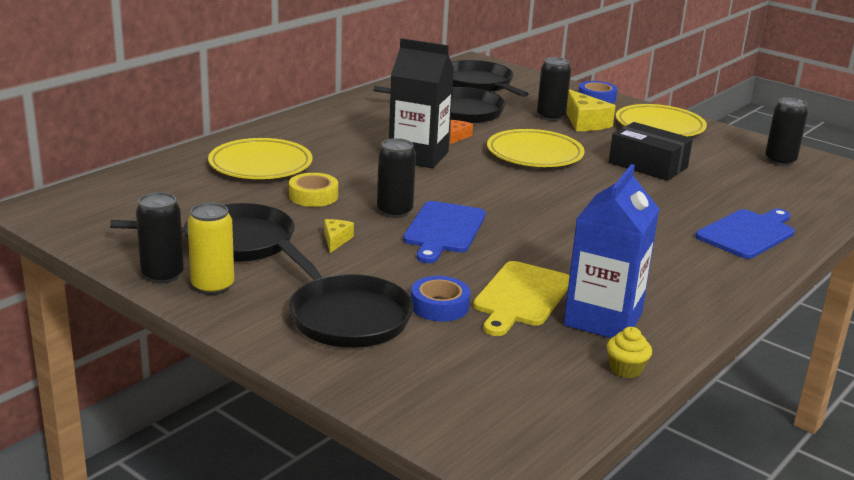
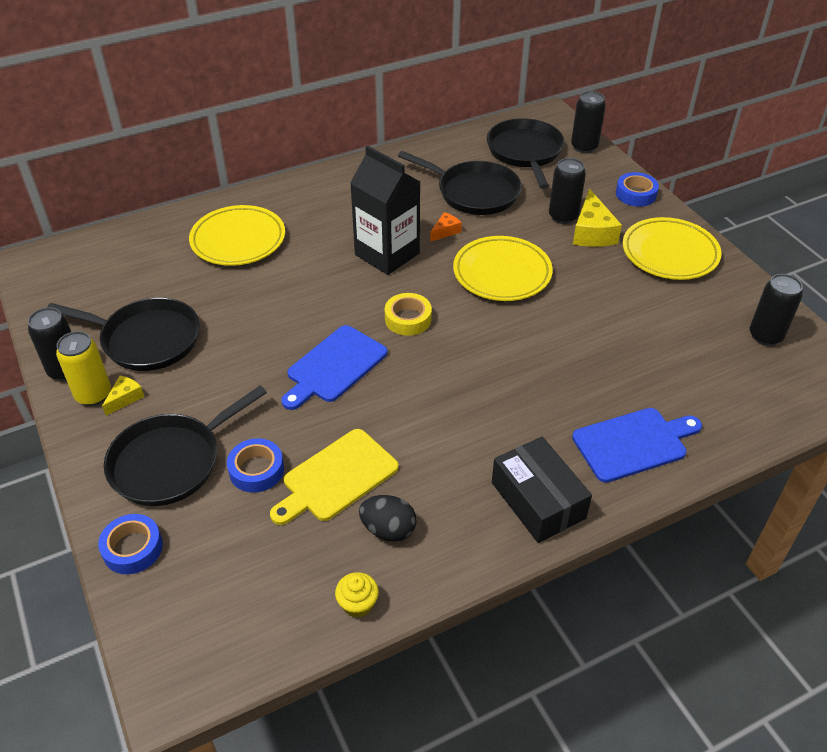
camera: 25 degrees right, 20 degrees up
(313, 196) = (254, 293): yellow tape -> yellow tape (408, 319)
(336, 240) = (231, 358): yellow cheese -> yellow cheese (125, 398)
(346, 316) = (170, 462): black pan -> black pan turned 60 degrees clockwise
(369, 380) = (132, 548): none -> blue tape
(394, 211) = (309, 330): black can -> black can (584, 147)
(603, 319) = (388, 530): blue carton -> black egg
(648, 165) = (608, 313): black box -> black box (538, 500)

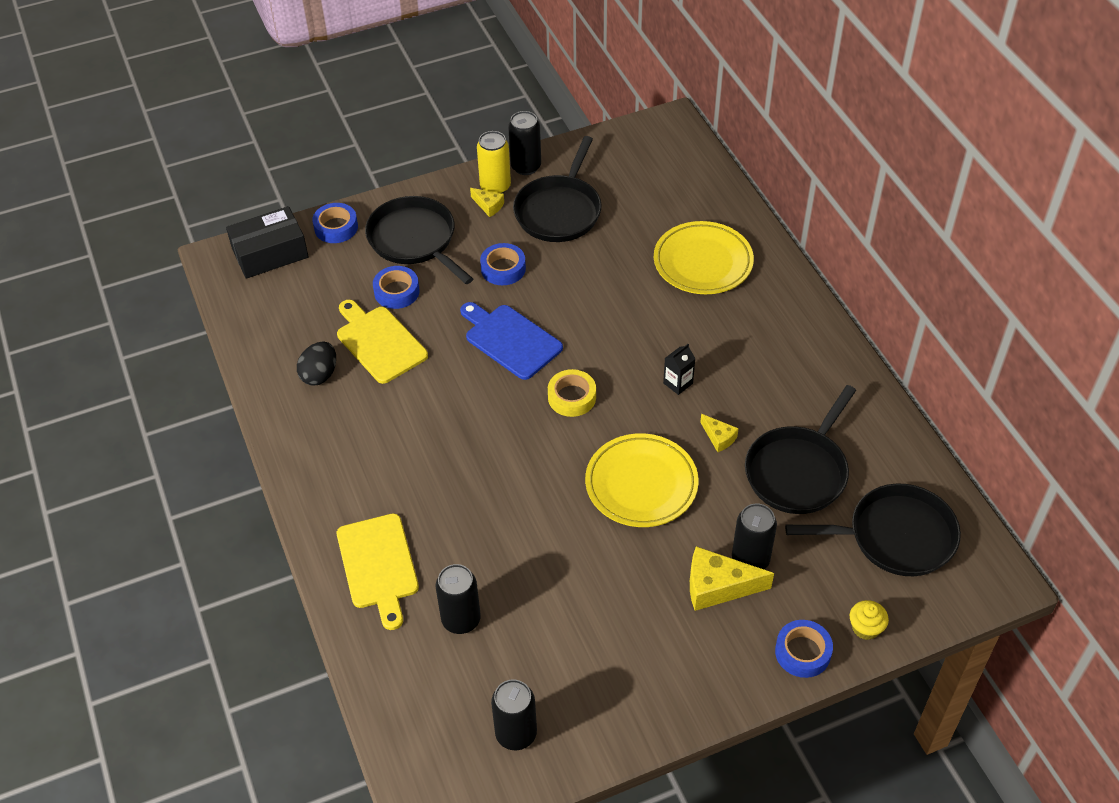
camera: 95 degrees right, 5 degrees up
(229, 379) = (503, 269): none -> blue tape
(357, 604) = (257, 355): yellow cupcake -> yellow cupcake (865, 628)
(387, 254) = (678, 383): black carton -> black carton, size x0.41
(445, 231) = (719, 437): orange cheese -> yellow cheese
(538, 500) = (328, 479): black box -> black box (270, 253)
(584, 147) = (916, 609): black can -> black can (461, 619)
(633, 443) = (378, 565): blue cutting board -> yellow cutting board
(669, 253) = (674, 665): yellow plate -> none

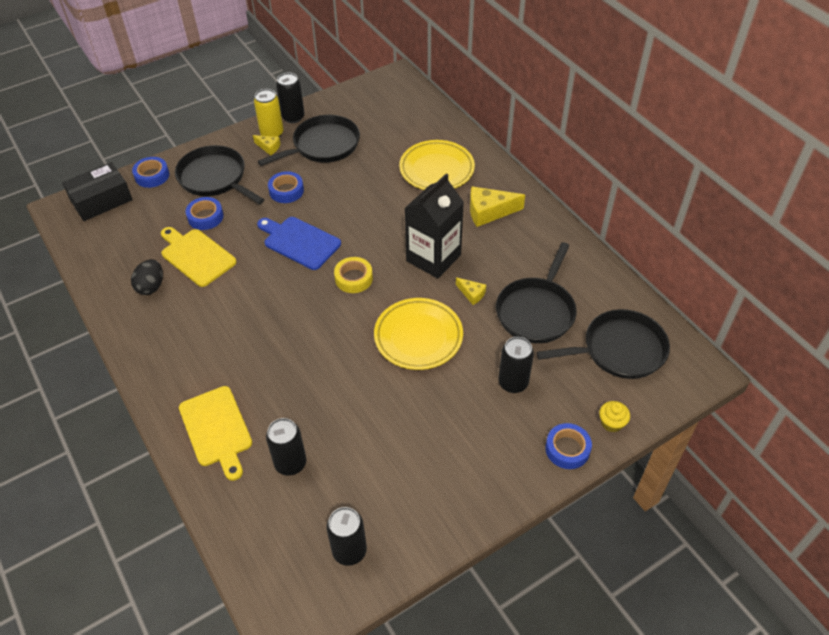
camera: 10 degrees left, 0 degrees up
(559, 211) = (323, 145): black pan -> black pan turned 135 degrees counterclockwise
(678, 383) = (433, 258): black carton -> black carton, size x2.42
(718, 586) = (491, 407): yellow cheese -> yellow cheese (489, 212)

